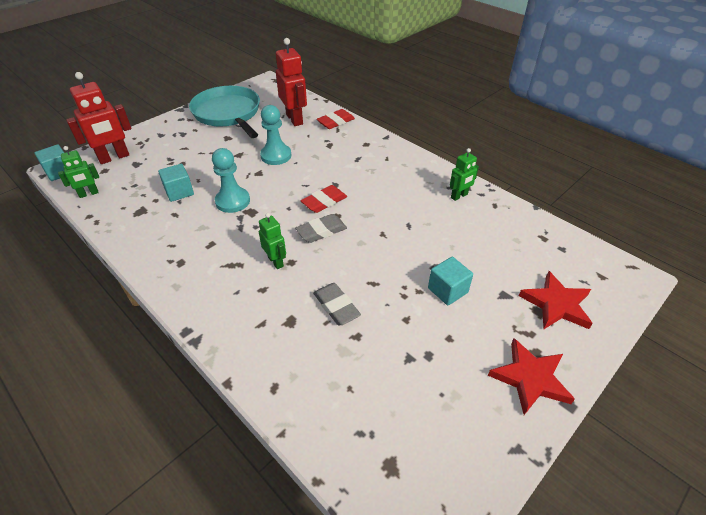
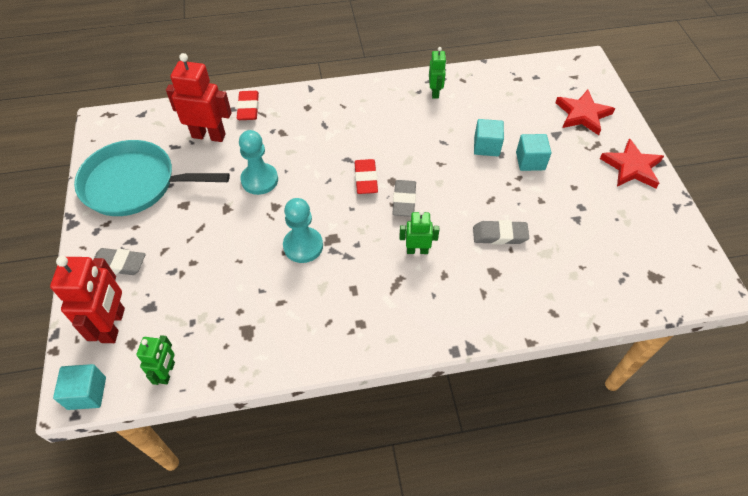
camera: 55 degrees left, 10 degrees up
(161, 138) = (119, 264): none -> grey eraser
(179, 192) = (245, 284): turquoise cube -> turquoise cube (486, 146)

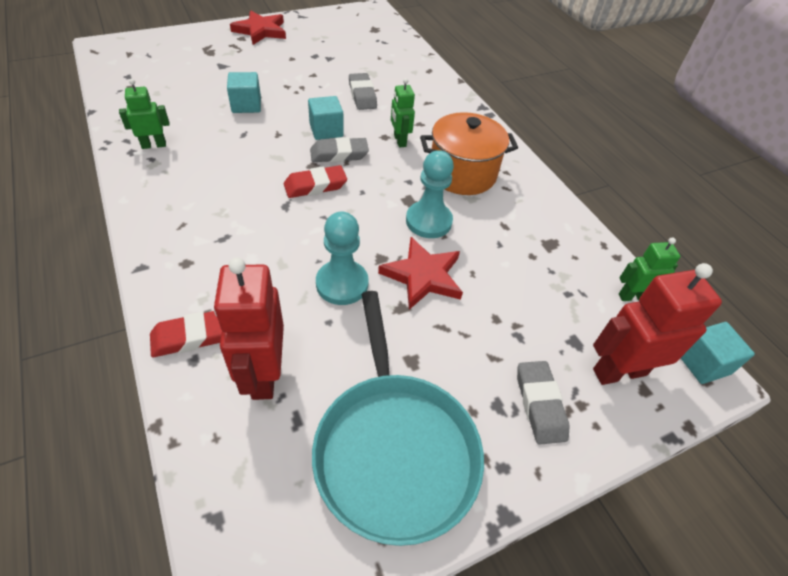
camera: 110 degrees left, 5 degrees down
(357, 290) = (462, 173): none -> orange pot
(530, 161) = (263, 79): turquoise cube -> turquoise cube (326, 130)
(583, 114) = (191, 50): red star -> red star (423, 276)

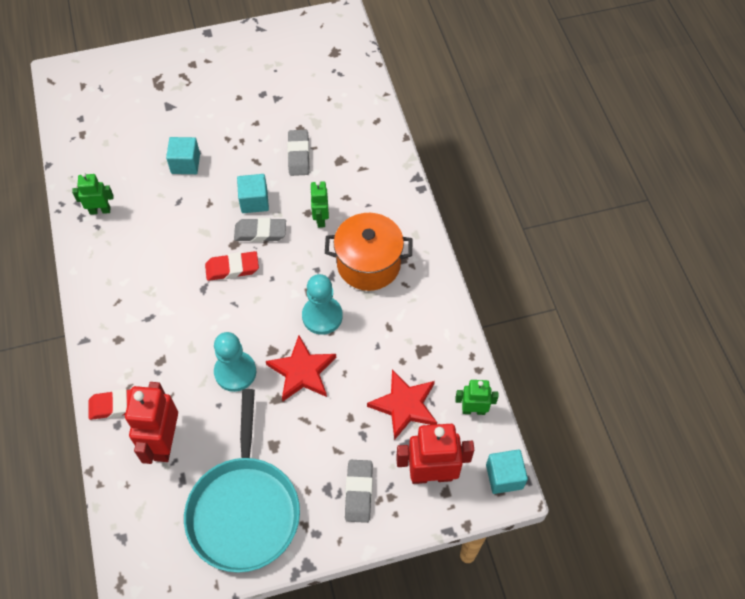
camera: 15 degrees right, 10 degrees up
(260, 31) = (213, 53): red star -> red star (404, 405)

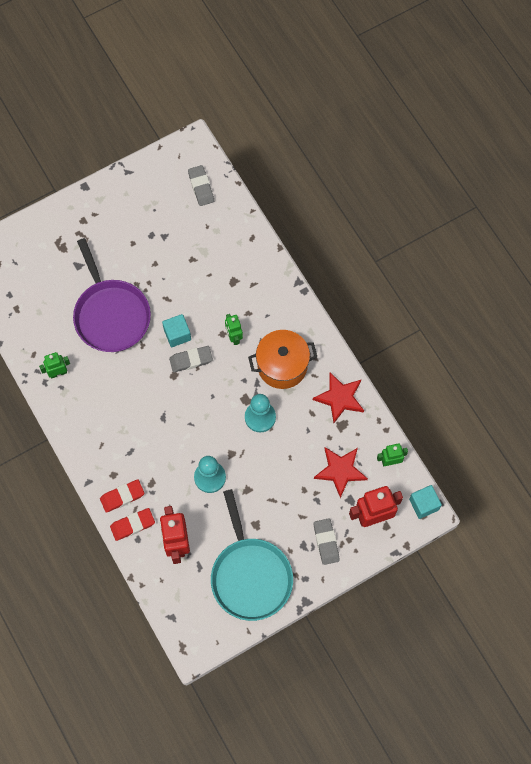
camera: 15 degrees left, 10 degrees up
(185, 164) = (111, 315): turquoise cube -> purple pan
(232, 268) = (179, 396): red eraser -> red eraser (122, 497)
(299, 155) = (199, 285): grey eraser -> grey eraser (201, 187)
(302, 371) = (258, 464): red star -> red star (340, 398)

